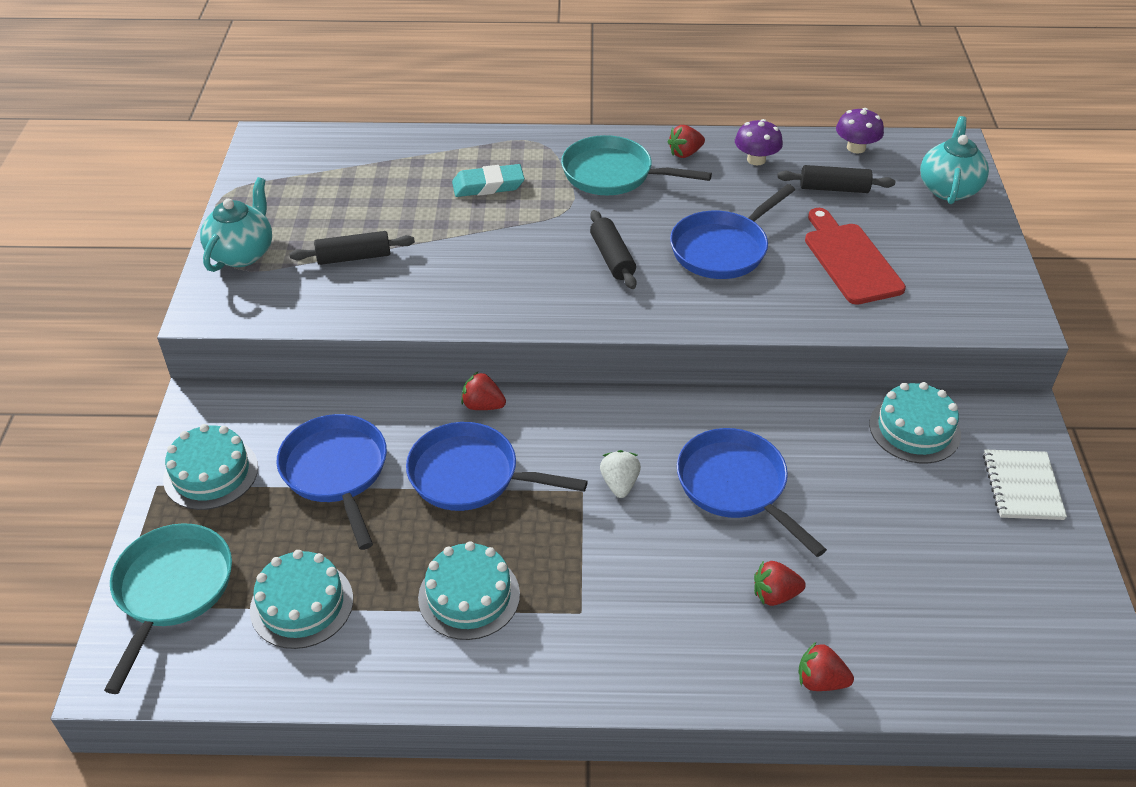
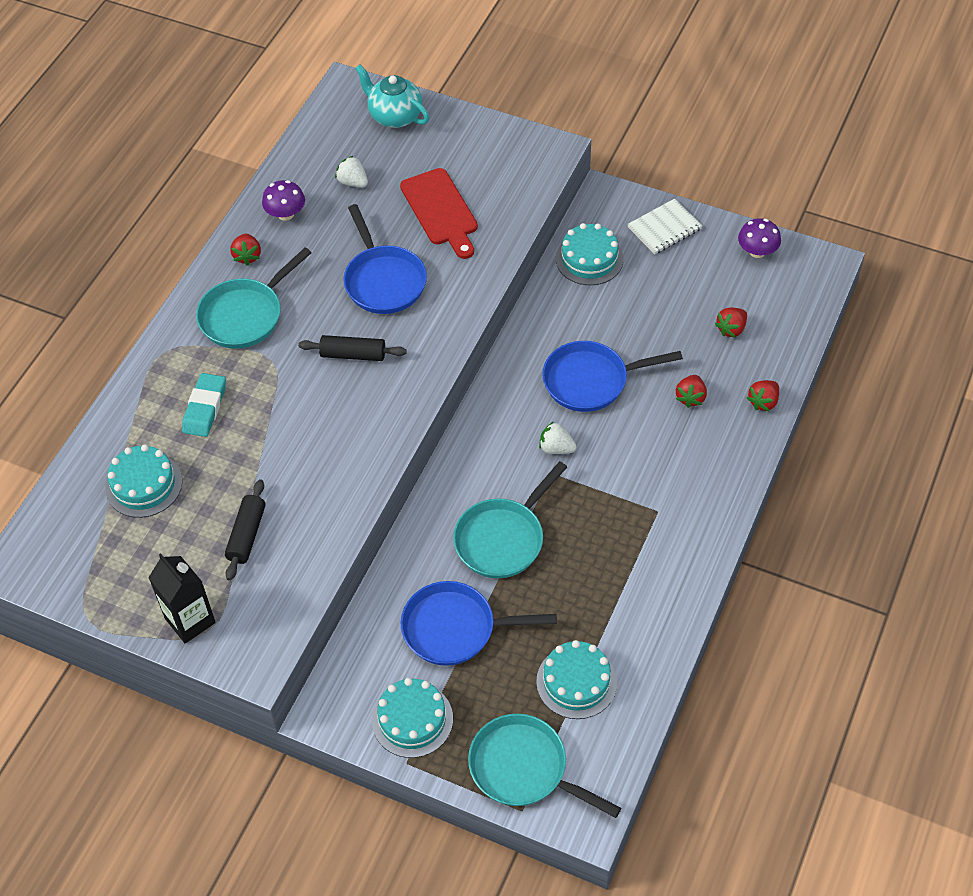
camera: 65 degrees left, 10 degrees up
(242, 253) = (190, 620): turquoise teapot -> black carton
(469, 596) = (615, 573): turquoise cake -> turquoise cake (144, 485)
(470, 475) = (503, 539): blue pan -> turquoise pan
(483, 405) = (433, 508): red strawberry -> red strawberry (731, 329)
(834, 188) = (353, 182): black rolling pin -> white strawberry
(850, 260) = (440, 210): red cutting board -> red cutting board turned 120 degrees counterclockwise
(856, 148) = (310, 145): purple mushroom -> purple mushroom (757, 251)
(1022, 486) = (664, 228): white notebook -> white notebook turned 60 degrees counterclockwise

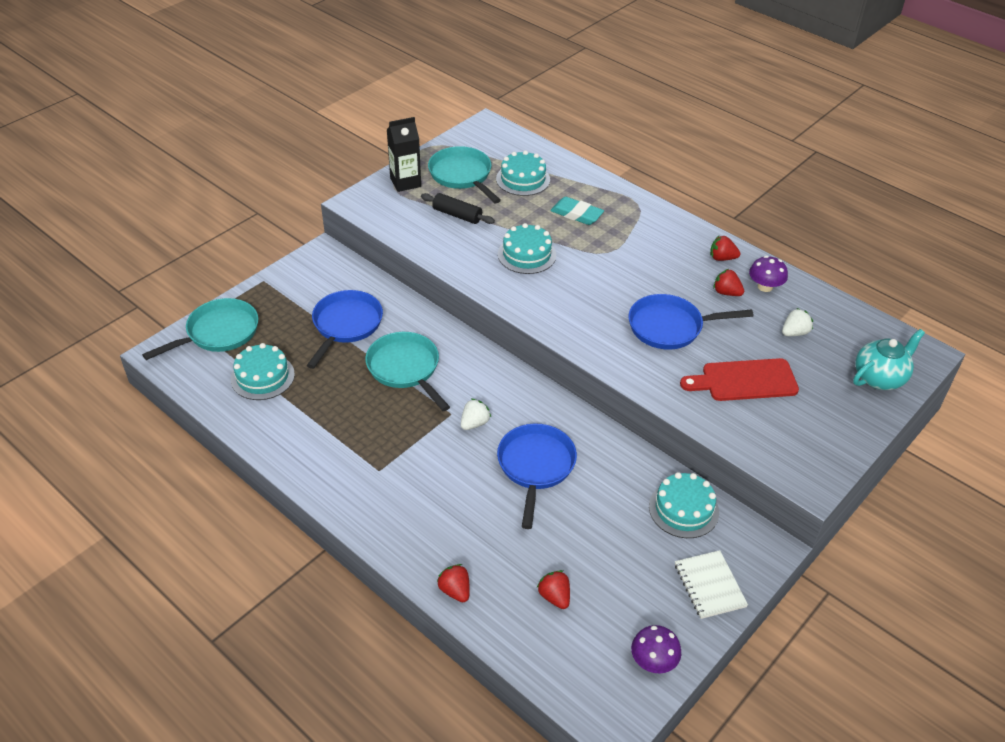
camera: 105 degrees right, 10 degrees down
(245, 315) = (659, 247): turquoise pan -> turquoise pan (462, 175)
(353, 354) = (596, 294): black rolling pin -> none
(412, 719) = (291, 290): turquoise cake -> turquoise cake (526, 254)
(690, 397) = (485, 534): red strawberry -> red strawberry (726, 293)

